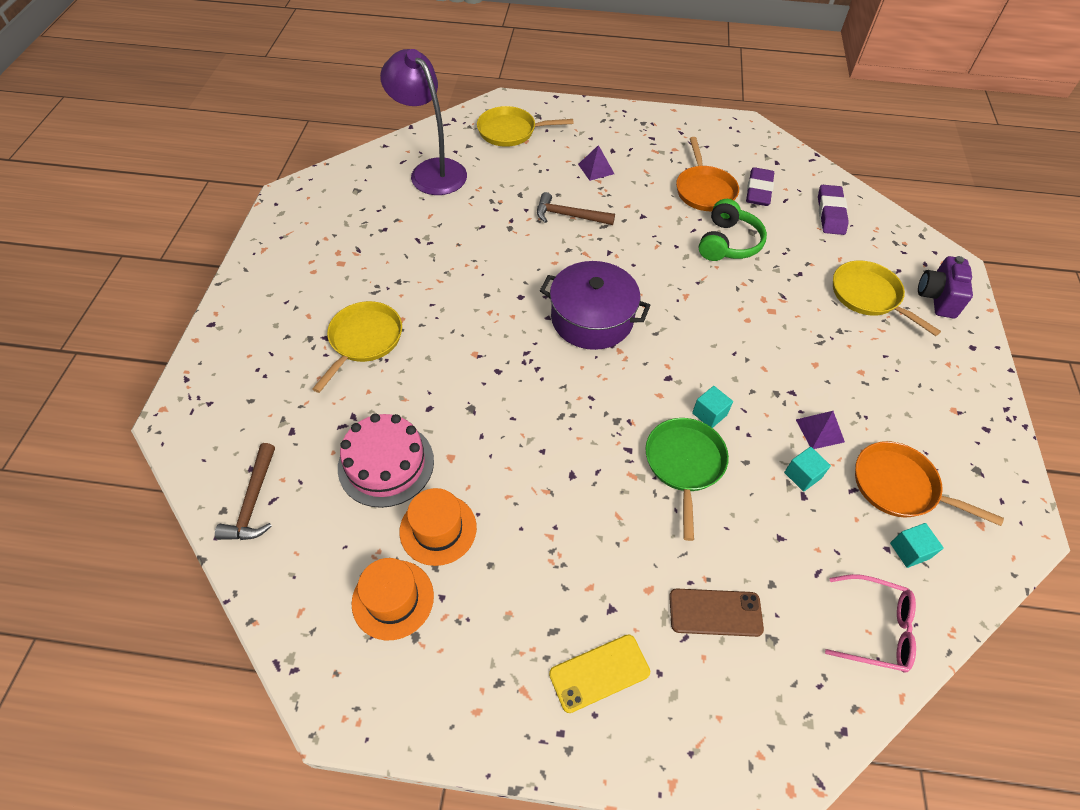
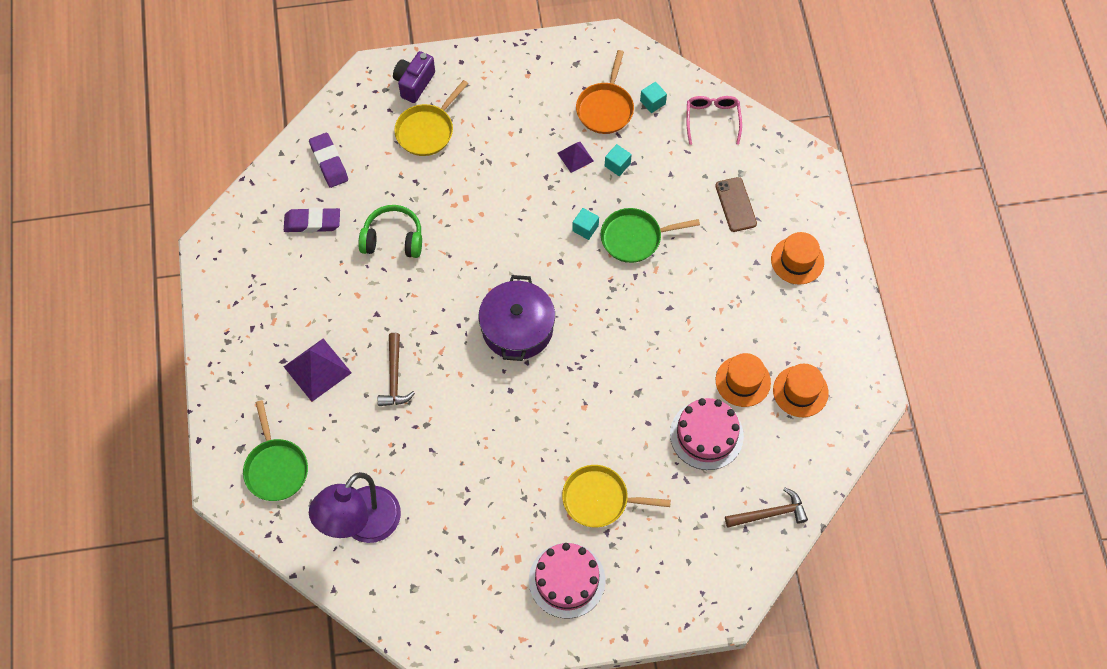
camera: 105 degrees left, 10 degrees up
(296, 293) = (567, 580): none -> pink cake
(510, 131) = (276, 468): yellow pan -> green pan
(596, 169) = (317, 369): purple pyramid -> purple pyramid, size x1.71
(599, 673) = (797, 260): yellow phone -> orange hat
(704, 190) = (324, 268): orange pan -> none
(830, 213) = (329, 162): purple eraser -> purple eraser turned 75 degrees clockwise
(937, 298) = (414, 83): purple camera -> purple camera turned 120 degrees clockwise

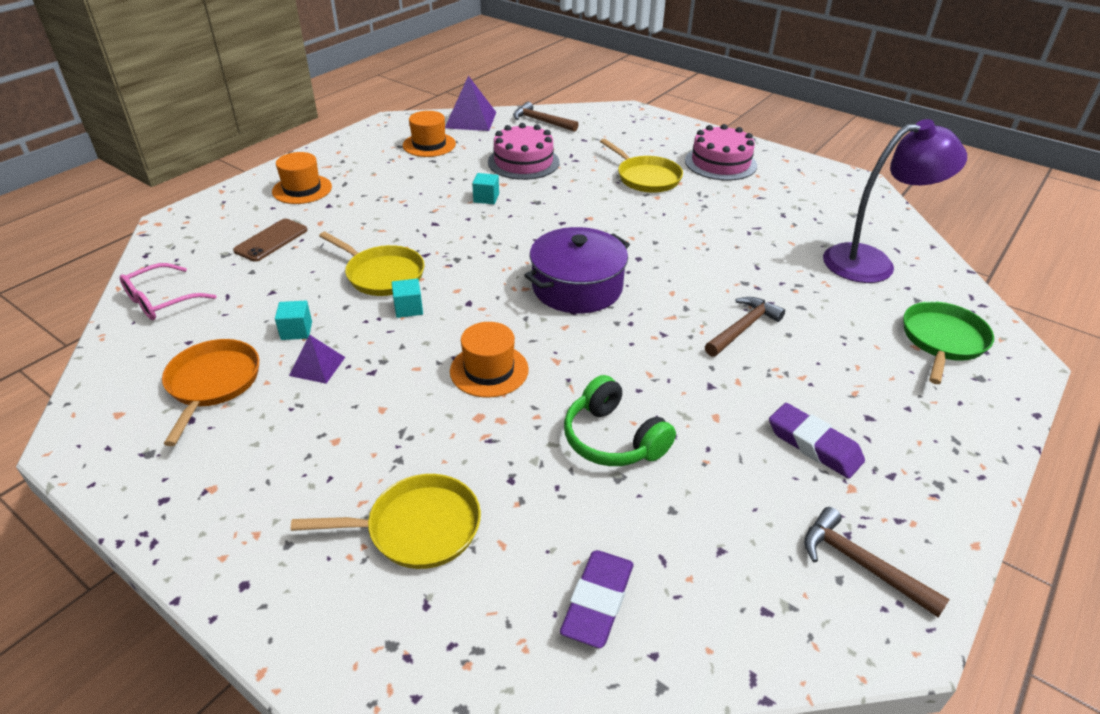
camera: 135 degrees left, 25 degrees down
(239, 264) = (861, 564): none -> brown hammer
(312, 222) = (702, 536): purple eraser -> purple eraser (814, 445)
(317, 369) = (829, 384): purple pyramid -> purple pyramid (471, 120)
(414, 83) = (342, 613): purple camera -> none
(605, 108) = (212, 384): orange pan -> orange pan turned 60 degrees counterclockwise
(634, 238) = (382, 274): green pan -> yellow pan
(652, 102) = (169, 353): turquoise cube -> turquoise cube (486, 198)
(743, 381) = (455, 167): orange hat -> orange hat (489, 370)

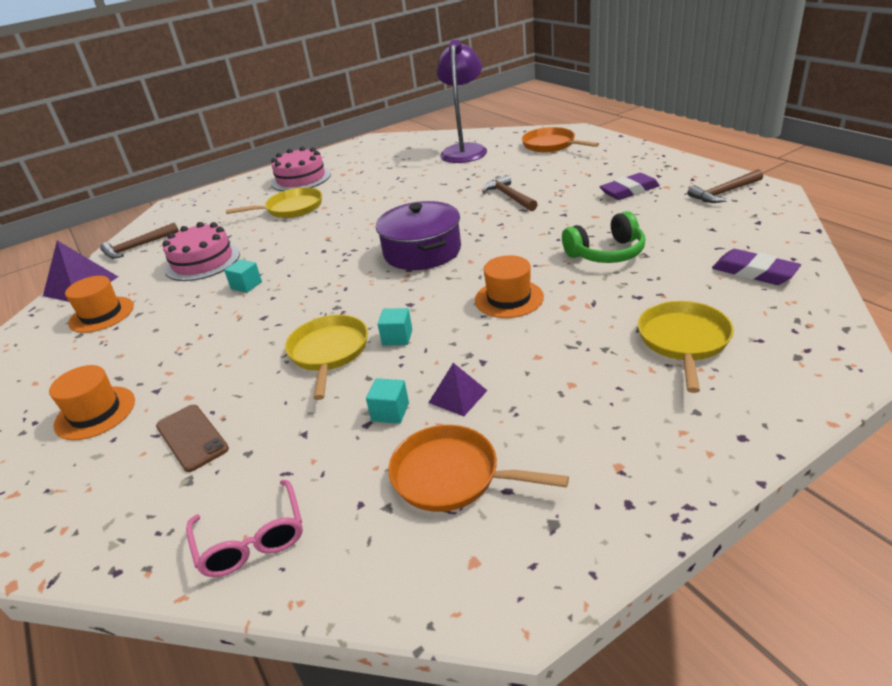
camera: 65 degrees left, 5 degrees down
(382, 274) = (329, 352): yellow pan -> yellow pan turned 60 degrees counterclockwise
(942, 341) = (551, 145): green pan -> orange pan

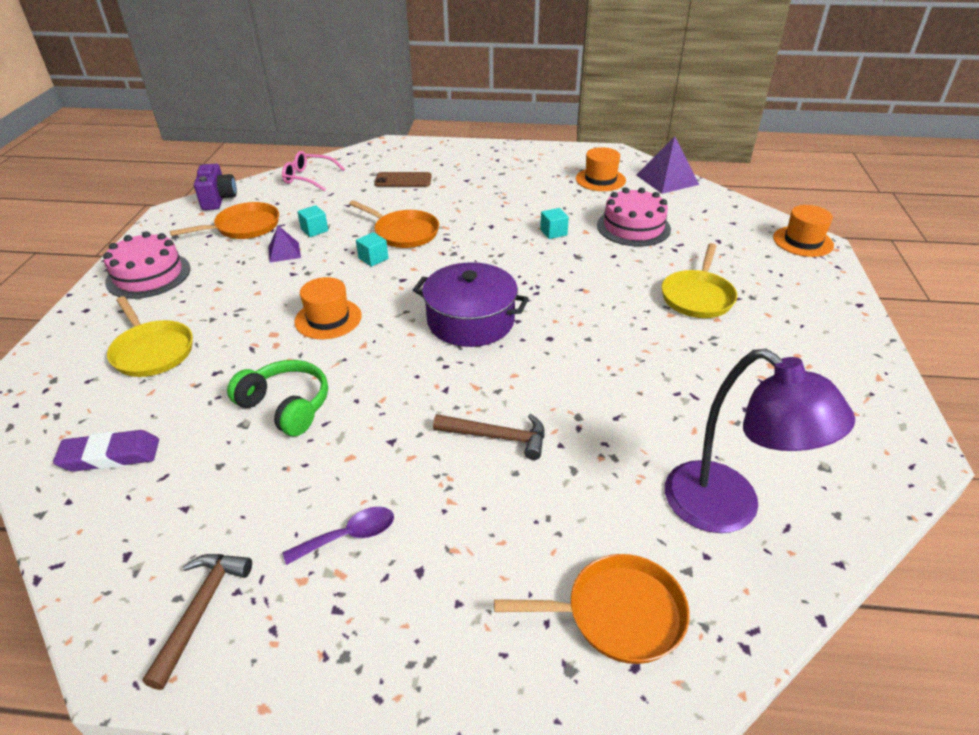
camera: 125 degrees right, 5 degrees up
(95, 413) = (475, 163): orange hat -> orange hat (803, 241)
(138, 247) = (717, 209): brown hammer -> none
(301, 179) = (797, 332): pink cake -> pink cake (148, 275)
(329, 352) = (403, 233): yellow pan -> orange pan
(417, 585) = (218, 199): none -> purple camera
(606, 253) = (286, 406): green headphones -> green headphones turned 105 degrees clockwise
(629, 191) = (349, 536): purple eraser -> purple spoon

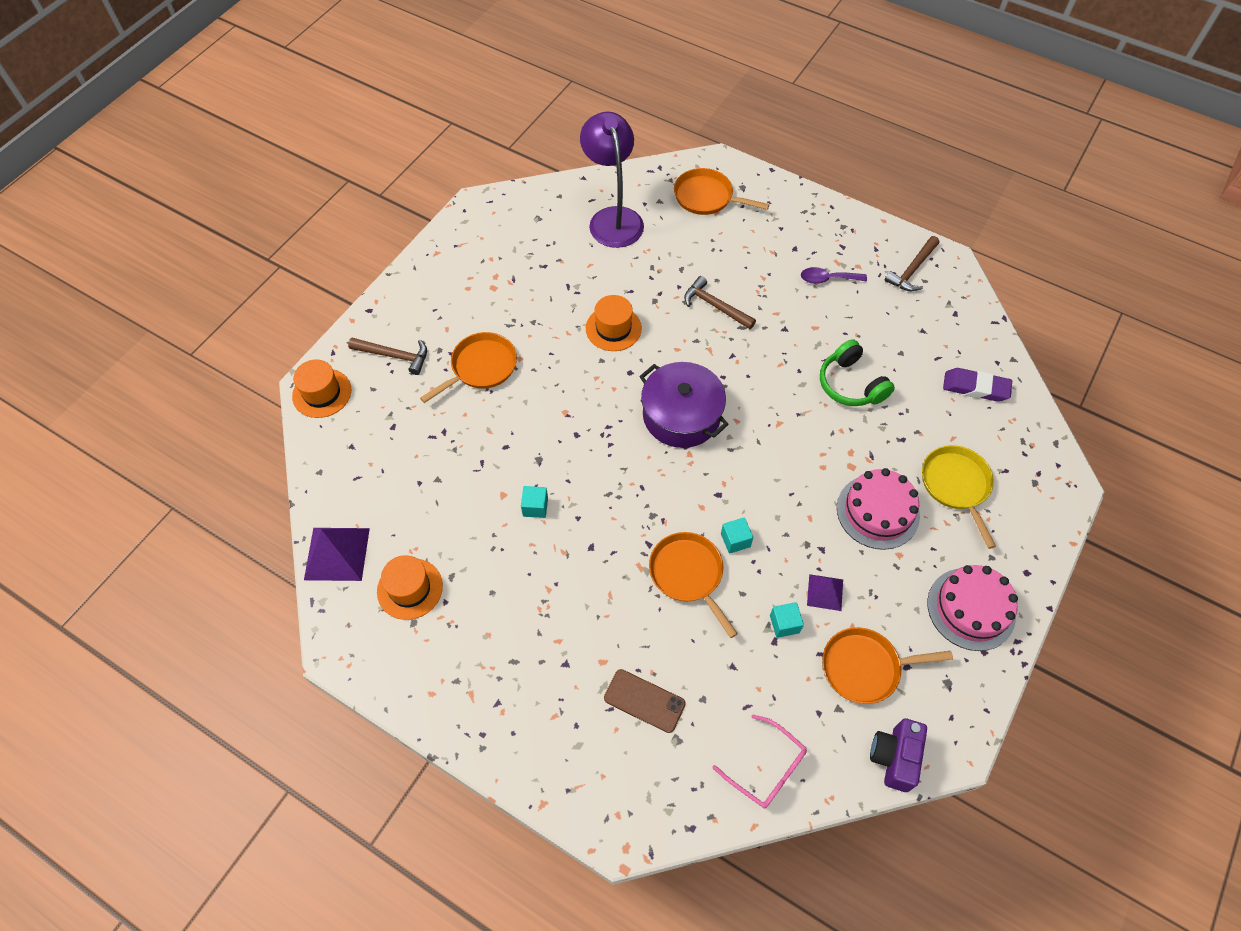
camera: 155 degrees left, 20 degrees up
(328, 319) = (801, 466): orange hat -> orange hat (613, 328)
(633, 227) = (451, 481): pink cake -> pink cake (877, 511)
(697, 296) = (481, 367): yellow pan -> orange pan
(784, 280) = (394, 356): none -> brown hammer

